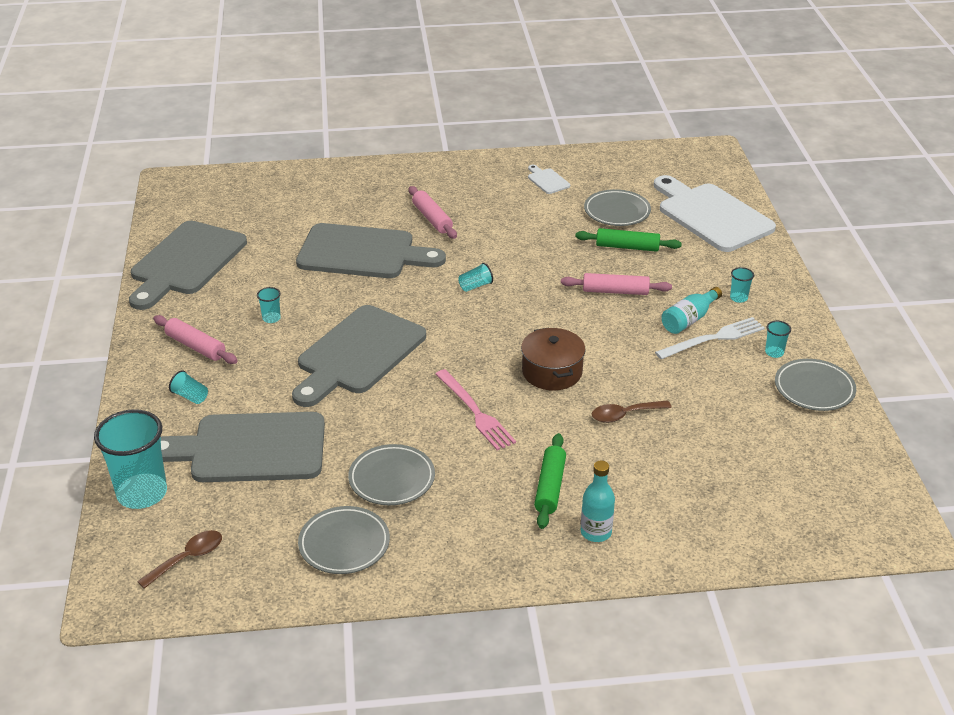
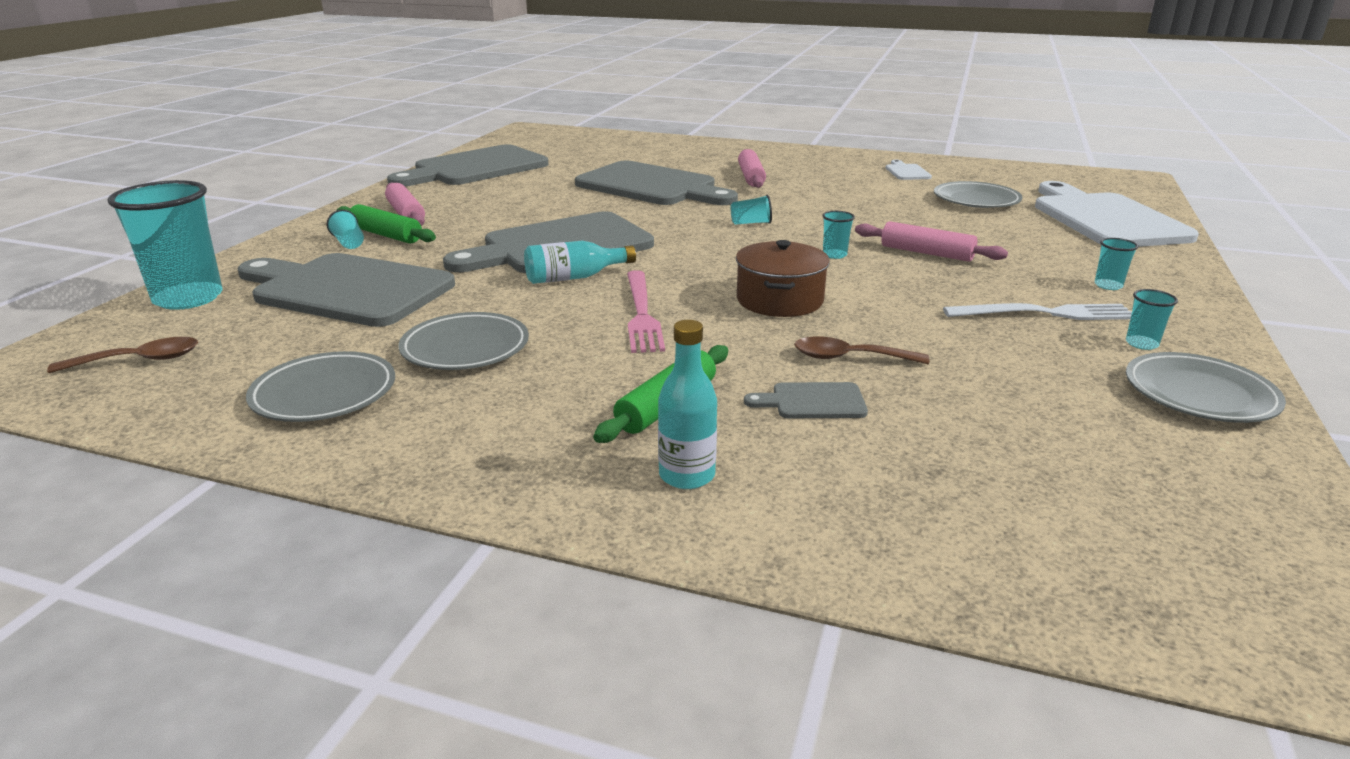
camera: 25 degrees right, 10 degrees down
(271, 318) = (504, 209): turquoise cup -> turquoise cup (834, 255)
(625, 458) = (813, 401): none -> grey cutting board
(627, 247) = (970, 224): green rolling pin -> green rolling pin (386, 235)
(689, 319) = (1017, 291): turquoise bottle -> turquoise bottle (574, 277)

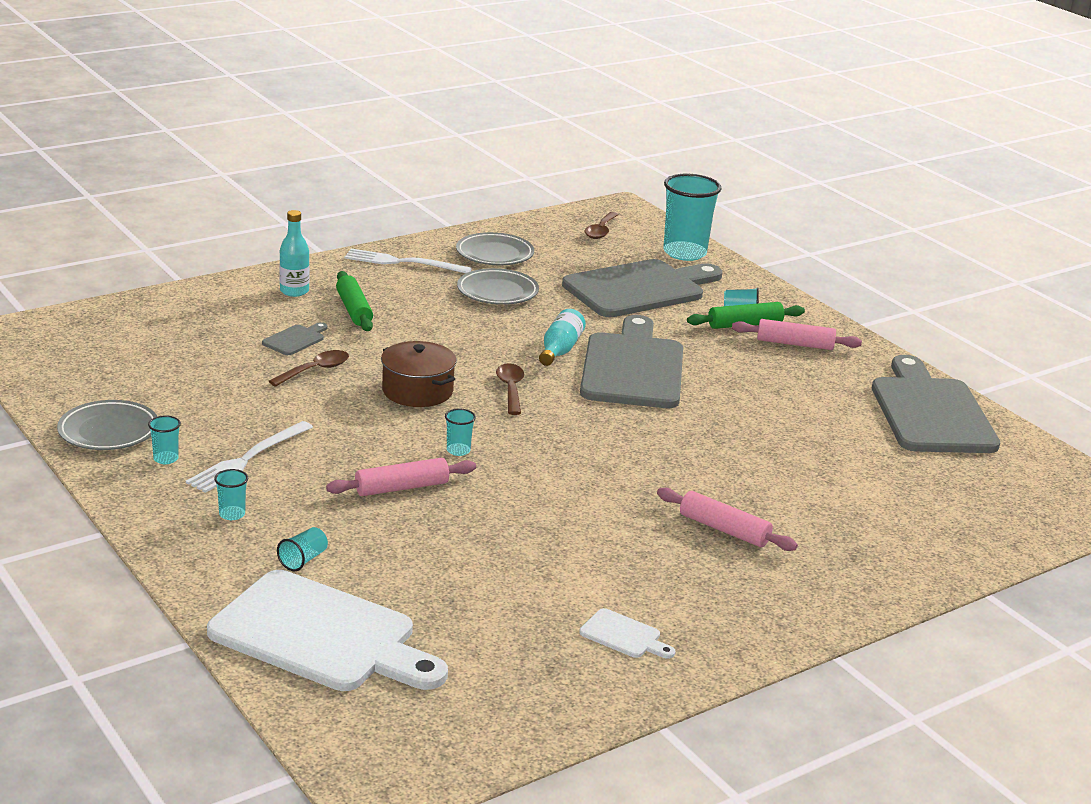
camera: 125 degrees right, 0 degrees up
(447, 443) = (403, 262): none -> white fork
(641, 314) = (468, 346): pink fork -> none
(651, 186) = (755, 465): grey cutting board -> none
(694, 270) = (511, 389): none -> brown spoon
(751, 223) = (580, 457): turquoise cup -> turquoise cup (303, 560)
(976, 200) = (474, 605): grey plate -> none

